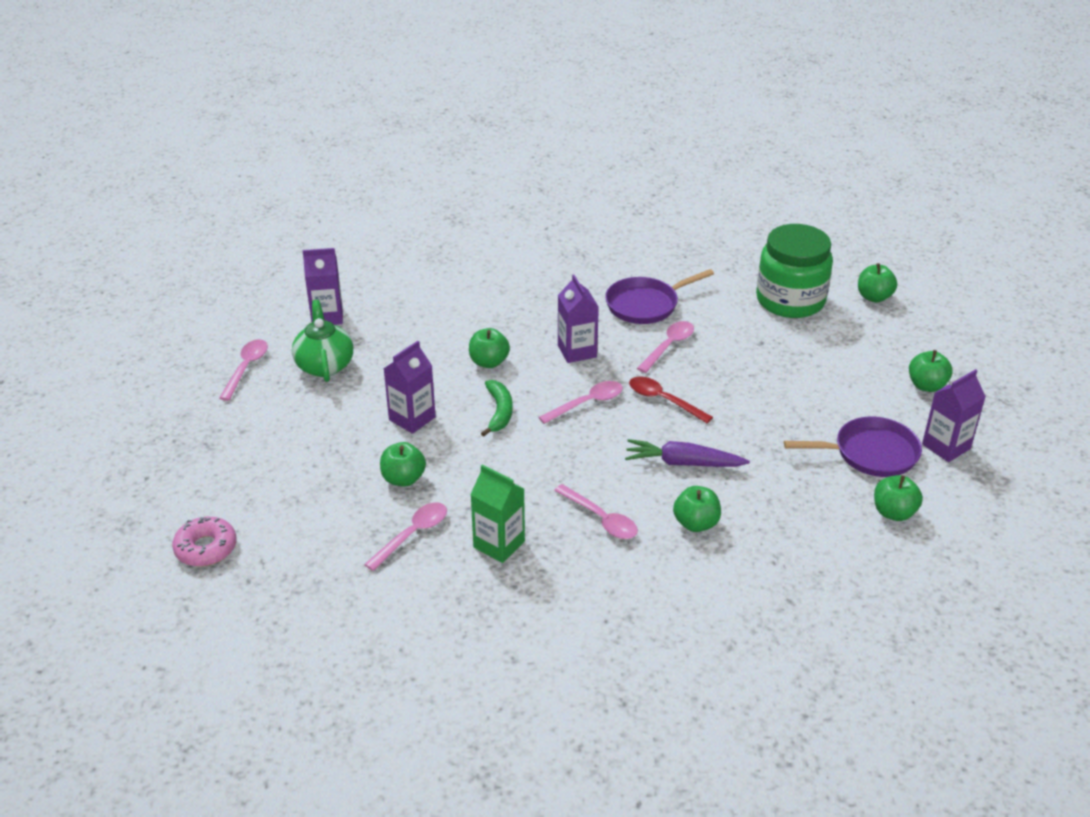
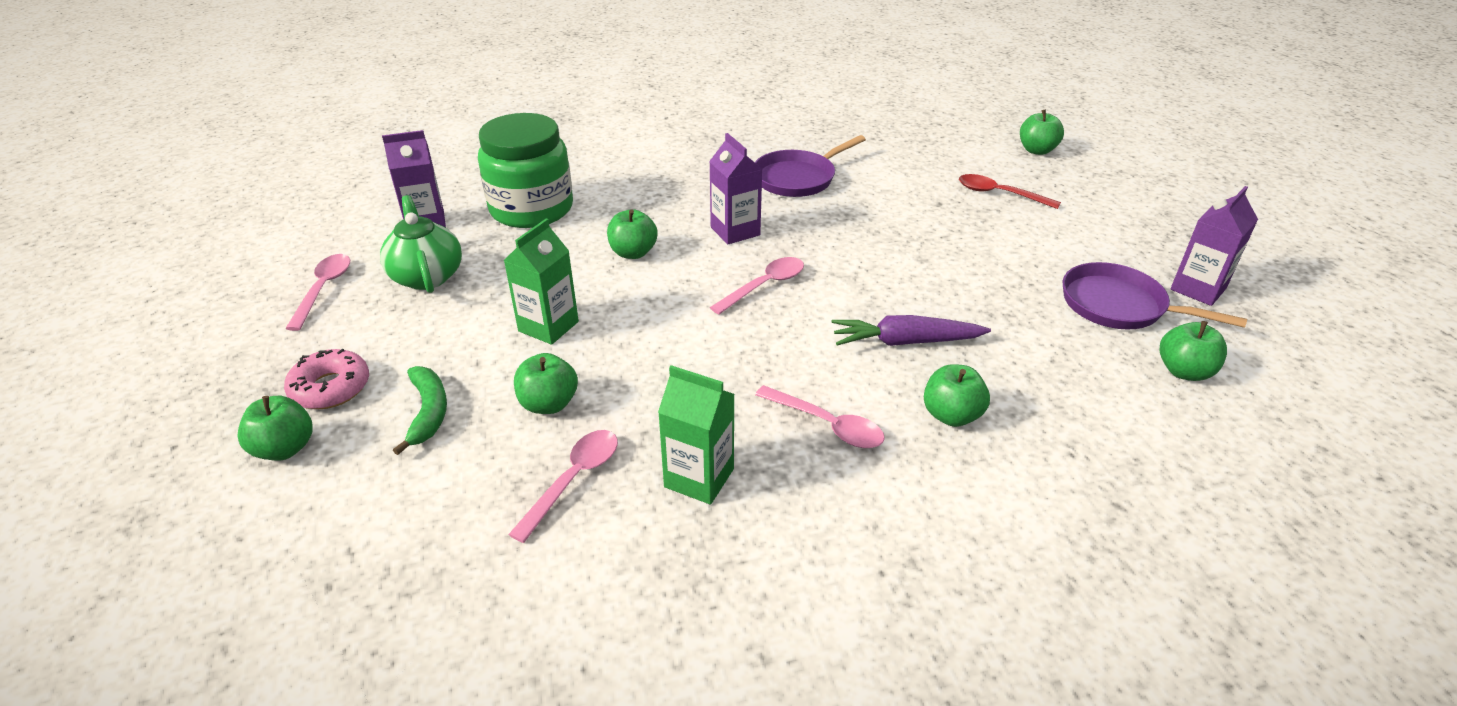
camera: 10 degrees left, 0 degrees up
(206, 548) = (261, 542): pink donut -> pink donut (330, 388)
(412, 418) = (548, 326): purple carton -> green carton
(499, 412) = (659, 307): green banana -> green banana (428, 412)
(663, 400) = (854, 273): red spoon -> red spoon (999, 194)
(668, 346) = (838, 216): pink spoon -> none
(790, 300) = (952, 161): green jar -> green jar (531, 209)
(870, 453) = (1119, 306): purple pan -> purple pan turned 135 degrees counterclockwise
(926, 385) = (1139, 228): green apple -> green apple (285, 448)

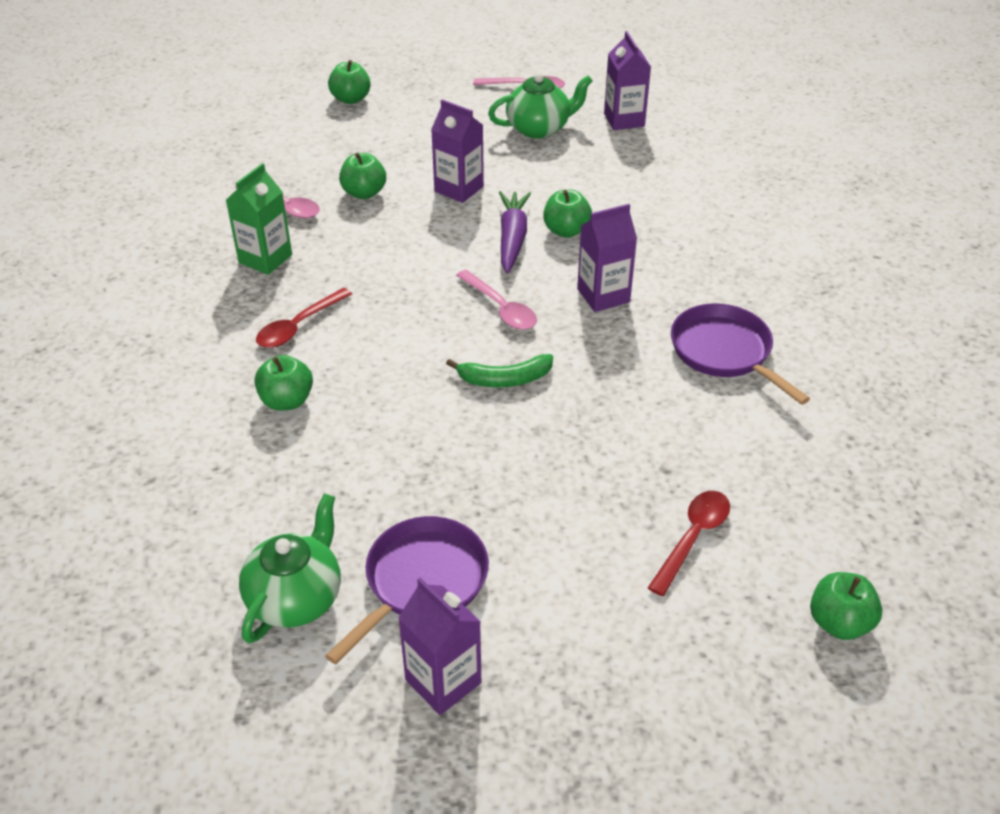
camera: 95 degrees right, 5 degrees up
(330, 388) = (406, 106): pink donut -> none
(428, 412) = (370, 145): green banana -> green banana (504, 379)
(531, 209) = (648, 172): green jar -> none
(548, 326) = (459, 189): green carton -> purple carton
(827, 425) = (298, 326): pink spoon -> red spoon
(905, 342) = (394, 390): purple carrot -> purple carrot (512, 238)
(1184, 371) = (296, 597): green apple -> green teapot

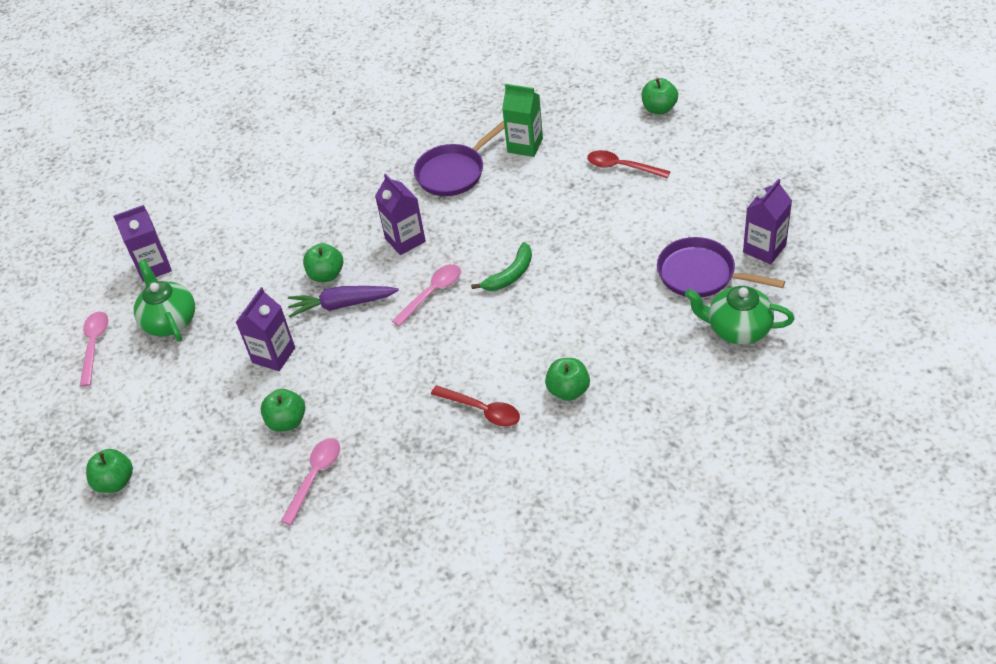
camera: 95 degrees left, 5 degrees up
(265, 259) = (398, 463): green carton -> green carton (525, 145)
(504, 379) = (510, 275): green banana -> green banana turned 60 degrees clockwise

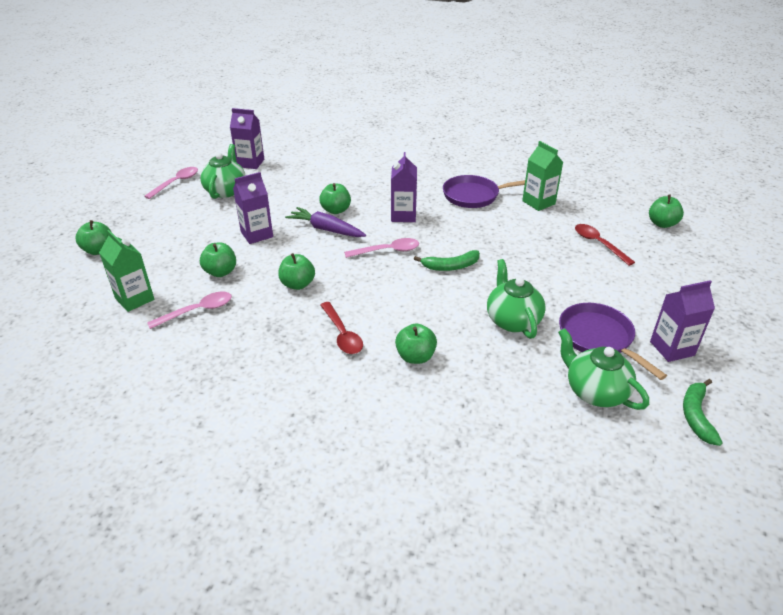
camera: 30 degrees right, 10 degrees down
(232, 507) = (134, 299): none -> green carton
(383, 386) = (297, 284): none -> green apple
(617, 300) = (512, 320): none -> green teapot
(824, 303) = (696, 416): none -> green banana

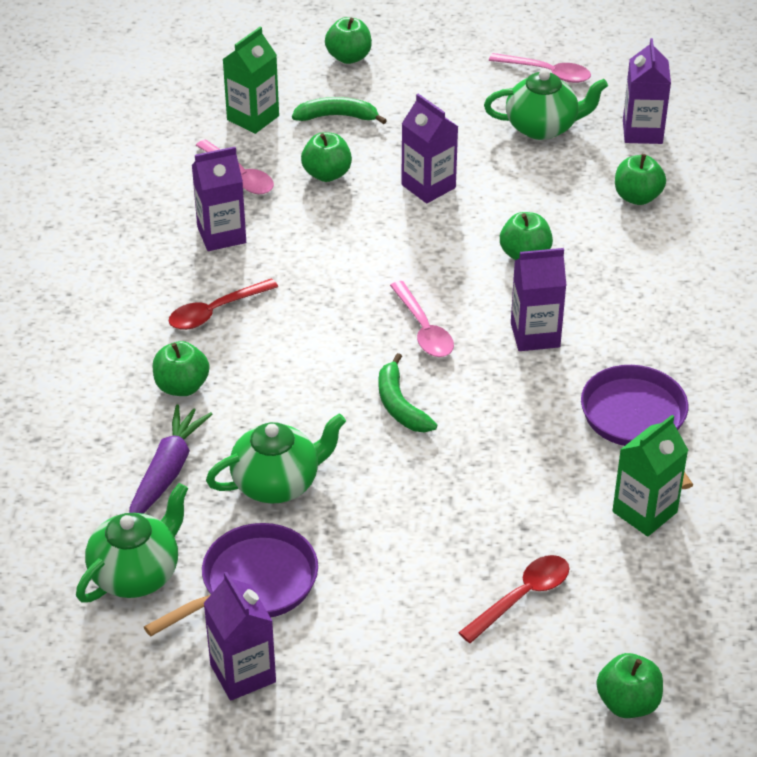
camera: 80 degrees right, 5 degrees up
(260, 325) = (221, 235): none -> purple carton
(297, 284) = (315, 251): green apple -> green apple (637, 197)
(326, 229) = (464, 254): purple carrot -> purple carrot (167, 471)
(696, 416) = (100, 684): green banana -> green banana (337, 116)

